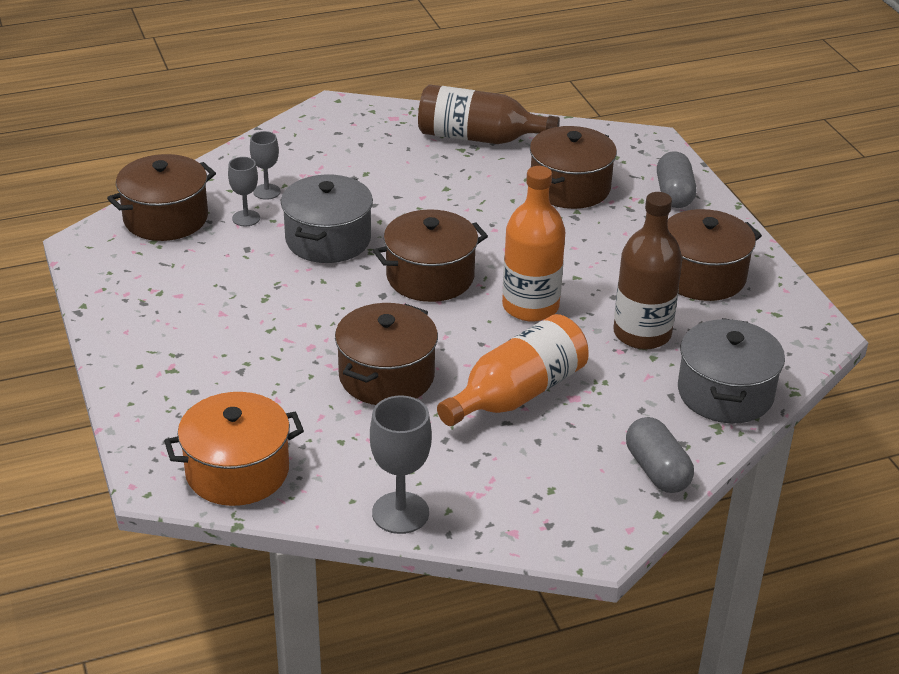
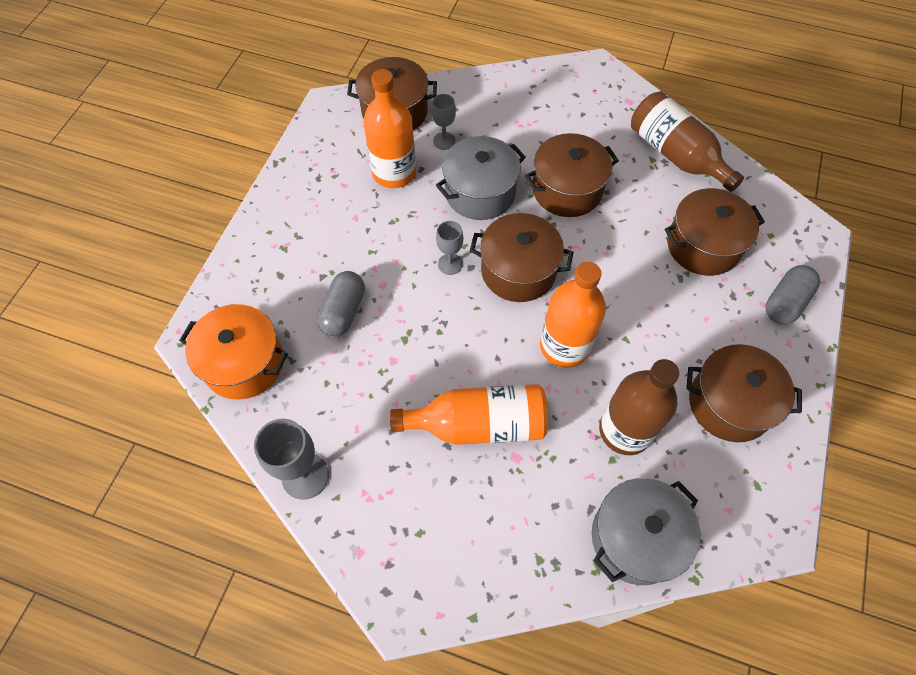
camera: 40 degrees right, 25 degrees up
(222, 263) = (394, 172): none -> orange bottle
(267, 192) = (478, 124): grey goblet -> grey goblet (450, 264)
(386, 376) = (406, 344): brown pot -> brown pot (567, 190)
(657, 470) = (511, 574): grey capsule -> grey capsule (343, 311)

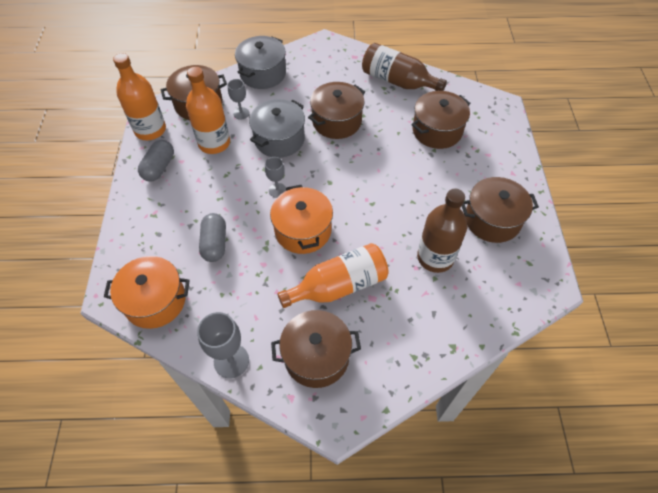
camera: 20 degrees left, 5 degrees down
(461, 331) = (303, 230): none -> orange pot
(518, 271) = (325, 181): brown pot -> brown pot (316, 356)
(564, 346) = (375, 218): orange bottle -> orange bottle (150, 130)
(636, 538) = (469, 321): grey pot -> grey pot (263, 74)
(785, 302) = (500, 149): grey capsule -> grey capsule (159, 167)

